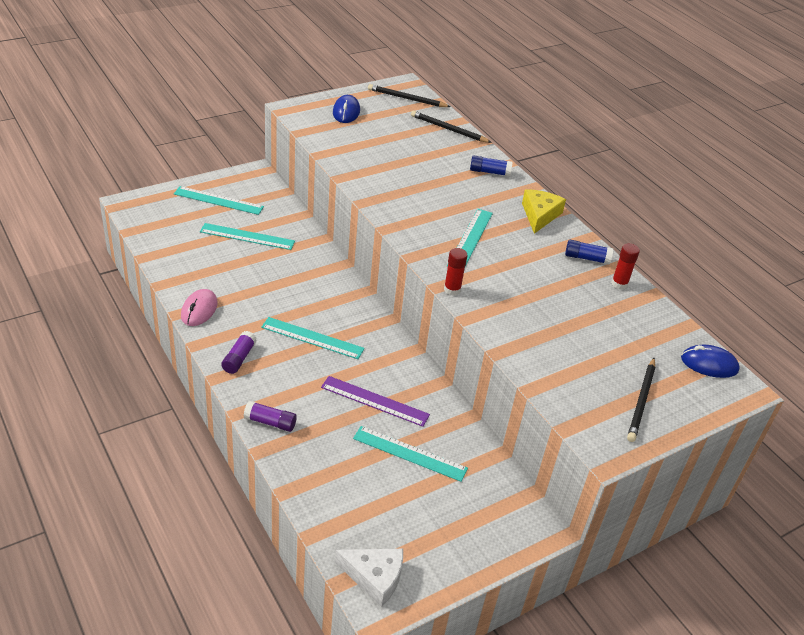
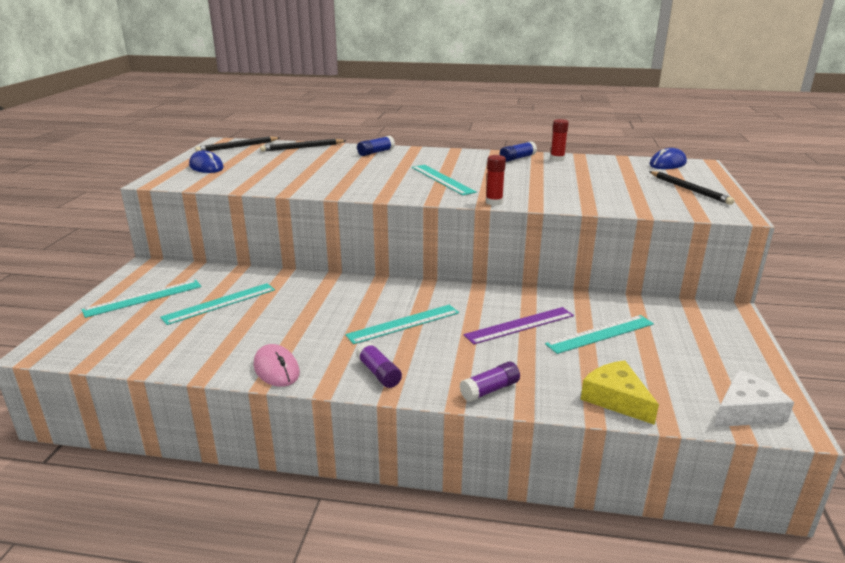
camera: 45 degrees left, 15 degrees down
(539, 215) = (450, 155): yellow cheese -> yellow cheese (616, 399)

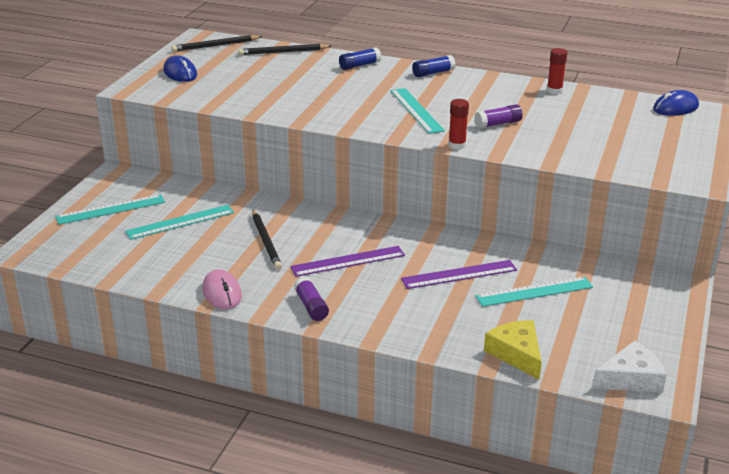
camera: 10 degrees right, 5 degrees up
(403, 324) = (348, 261): turquoise ruler -> purple ruler
(490, 390) = (405, 333): purple glue stick -> purple glue stick (498, 124)
(517, 158) = (510, 86): blue glue stick -> blue glue stick (433, 73)
(689, 189) = (674, 146): black pencil -> black pencil (266, 242)

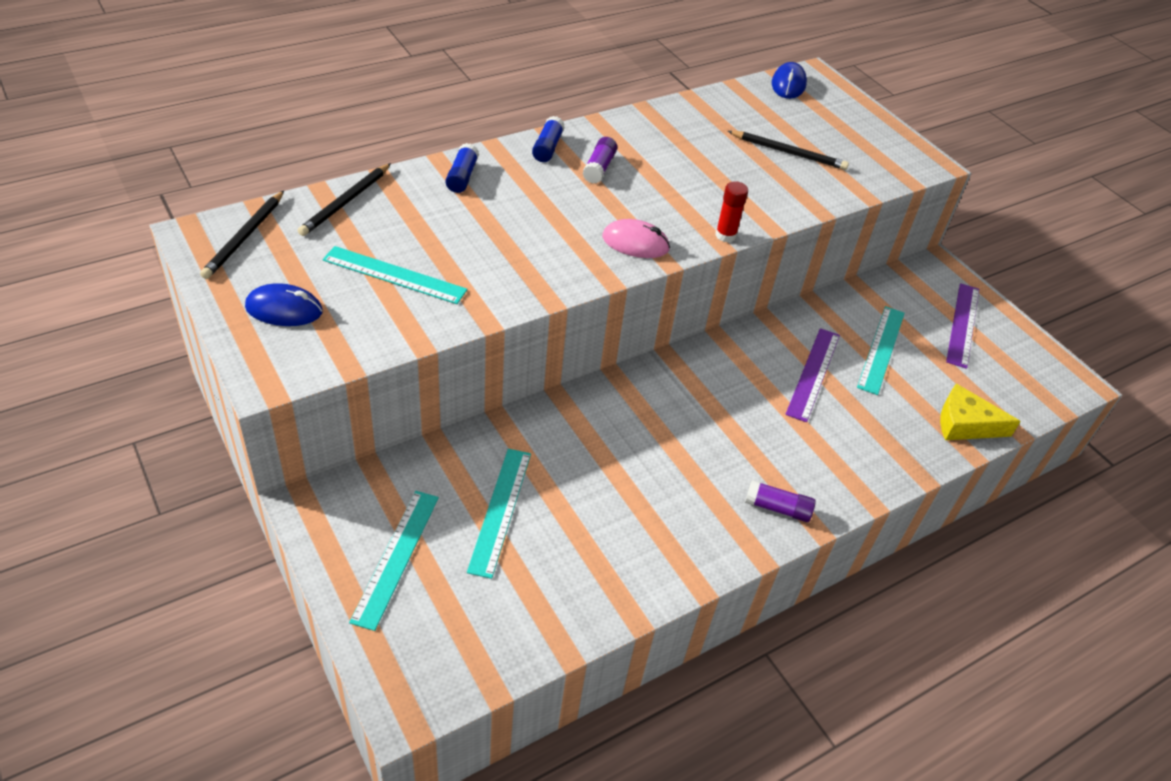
camera: 55 degrees left, 15 degrees up
(222, 293) = (689, 563): pink mouse -> pink mouse (635, 243)
(266, 242) = (620, 465): black pencil -> black pencil (789, 153)
(348, 261) = (719, 430): purple ruler -> purple ruler (962, 324)
(416, 110) = (620, 210): turquoise ruler -> turquoise ruler (394, 275)
(498, 124) = (709, 185): purple glue stick -> purple glue stick (599, 168)
(554, 91) = (679, 114): red glue stick -> none
(631, 378) = (1045, 385): white cheese -> none

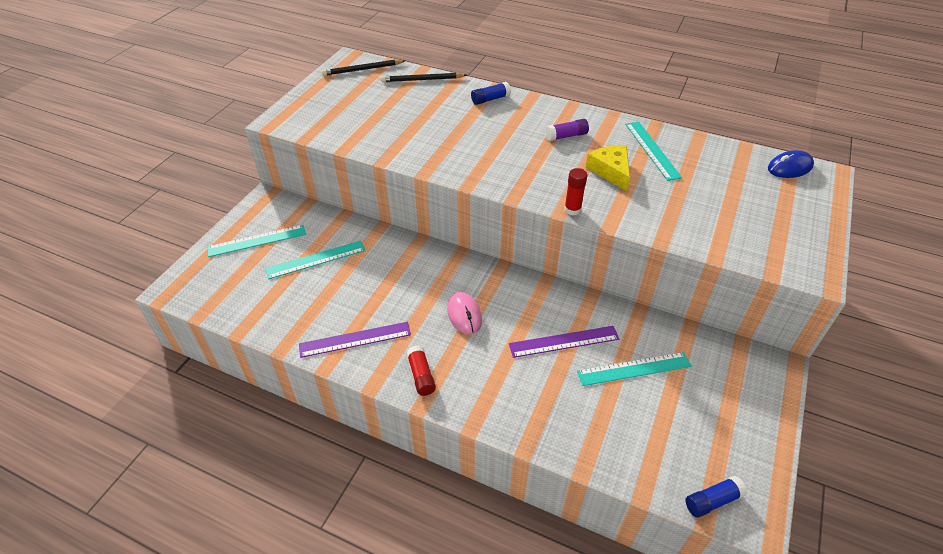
camera: 60 degrees right, 0 degrees up
(284, 310) = (325, 103): blue mouse -> none
(394, 275) = (385, 118): turquoise ruler -> turquoise ruler (652, 150)
(547, 148) = (557, 112): blue glue stick -> blue glue stick (712, 501)
(635, 243) = (514, 179): pink mouse -> pink mouse (464, 315)
(777, 508) = (421, 375): purple glue stick -> red glue stick
(789, 153) = (707, 200): black pencil -> none
(962, 324) = (726, 409): purple ruler -> purple ruler (355, 339)
(965, 424) = (611, 453): yellow cheese -> yellow cheese (610, 171)

